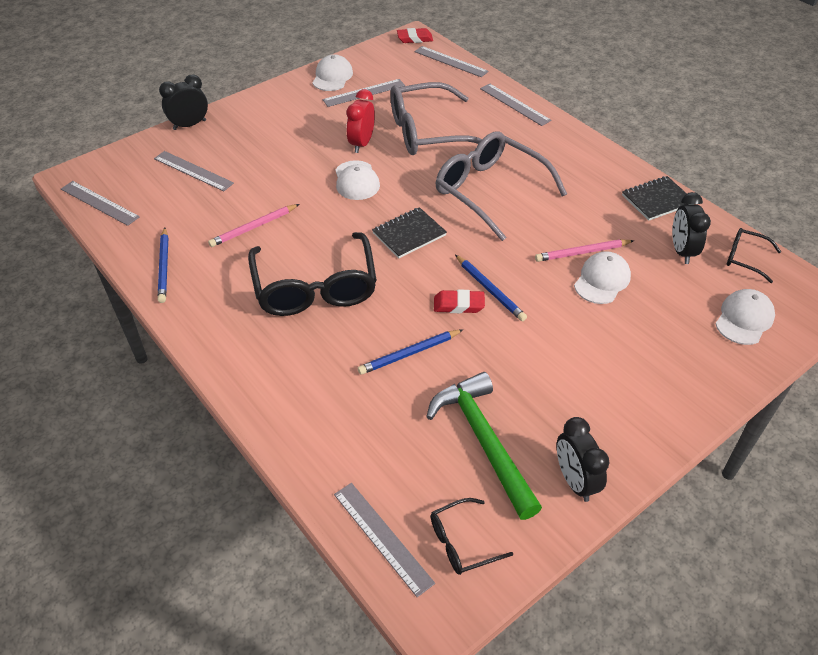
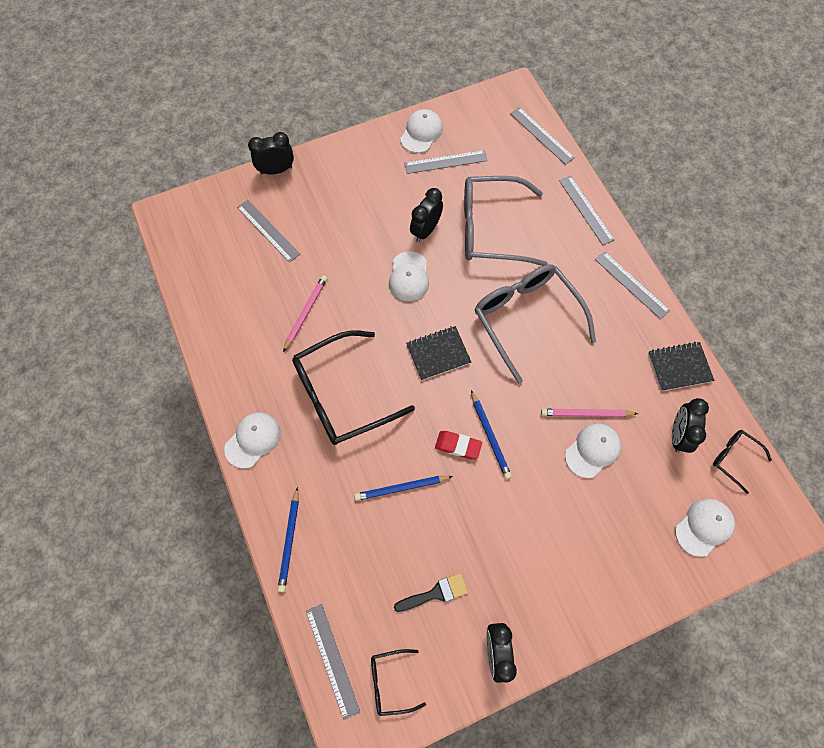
camera: 15 degrees right, 20 degrees up
(99, 203) = (181, 252): grey ruler -> grey ruler (631, 285)
(164, 267) = (222, 340): blue pencil -> blue pencil (289, 541)
(223, 346) = (253, 440): none -> white cap
(253, 227) = (306, 313): pink pencil -> pink pencil turned 135 degrees clockwise
(315, 287) = (342, 395): black glasses -> black glasses turned 60 degrees clockwise
(361, 144) = (425, 230): red clock -> black clock
(415, 39) = (515, 94): red eraser -> none
(483, 441) = (435, 593): green hammer -> black brush

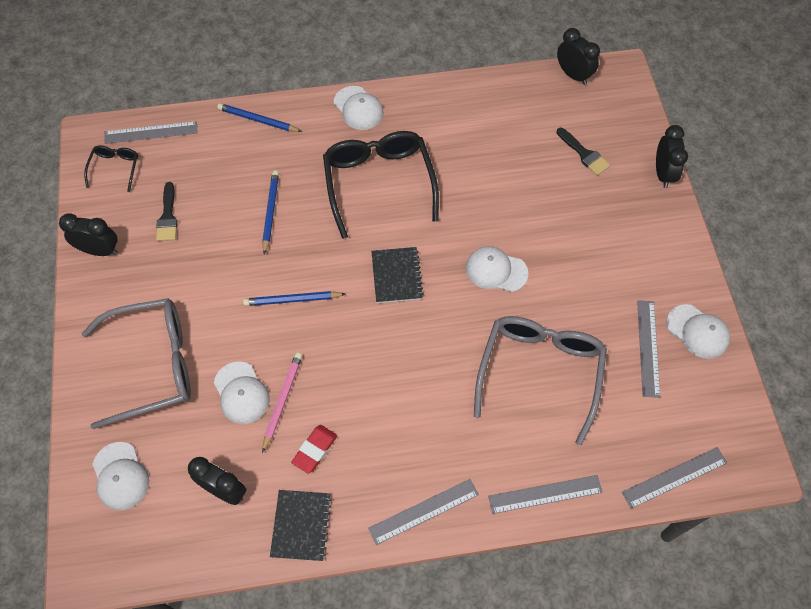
camera: 105 degrees right, 5 degrees down
(268, 230) = (584, 154): grey ruler -> black brush
(306, 313) = (477, 170): pink pencil -> none
(425, 230) = (553, 301): black clock -> black clock (573, 75)
(458, 446) = (293, 269): red eraser -> red eraser (315, 450)
(526, 319) = (412, 375): grey glasses -> grey glasses (153, 365)
(734, 458) = (175, 542): black glasses -> none

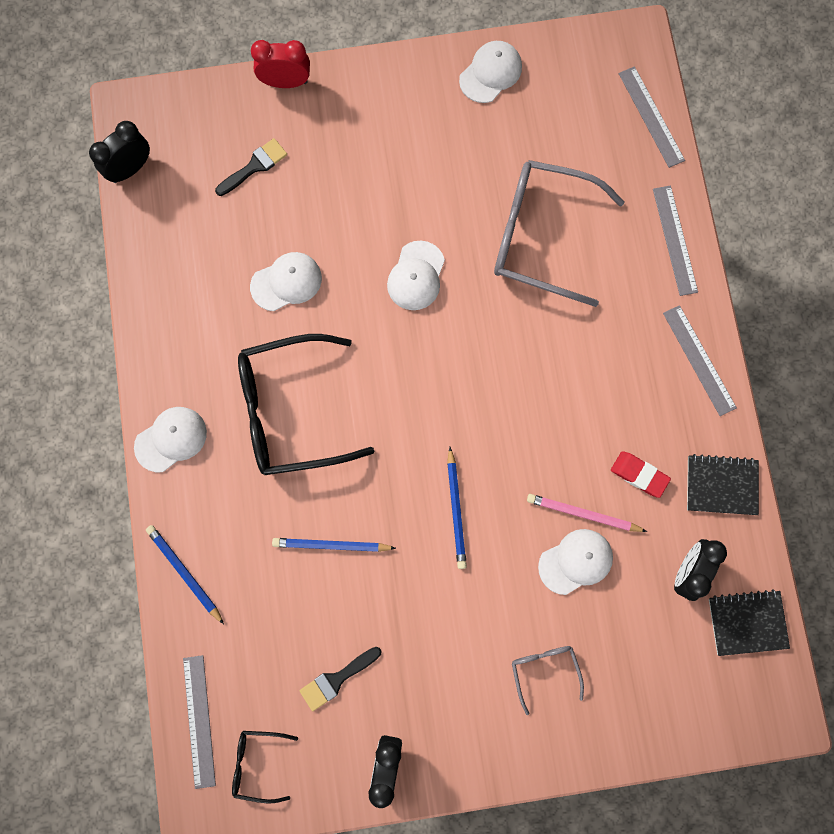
camera: 90 degrees left, 15 degrees up
(120, 476) = (679, 690): white cap -> white cap (286, 282)
(153, 365) = (544, 671): grey glasses -> grey glasses, size x0.47
(168, 217) = (336, 679): black brush -> black brush turned 150 degrees clockwise
(258, 120) = (184, 573): blue pencil -> blue pencil turned 120 degrees clockwise
(396, 276) = (423, 388): black notebook -> black notebook (747, 622)
(648, 348) = (510, 125): grey ruler -> none
(663, 173) = (285, 82): black clock -> red clock

